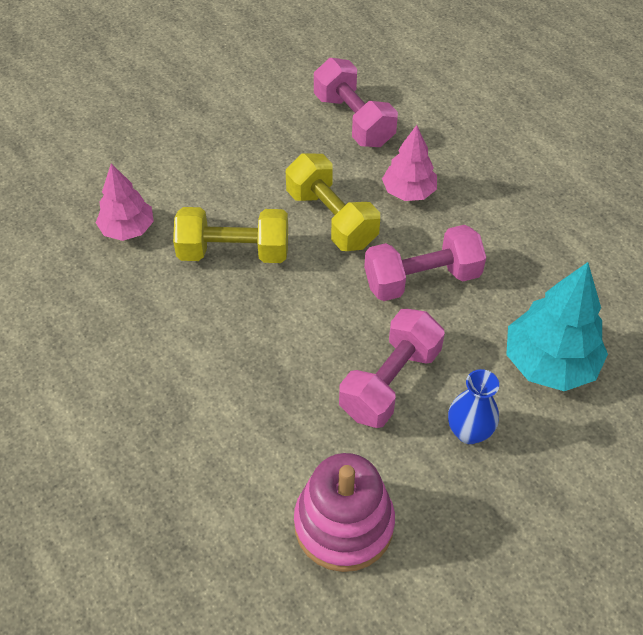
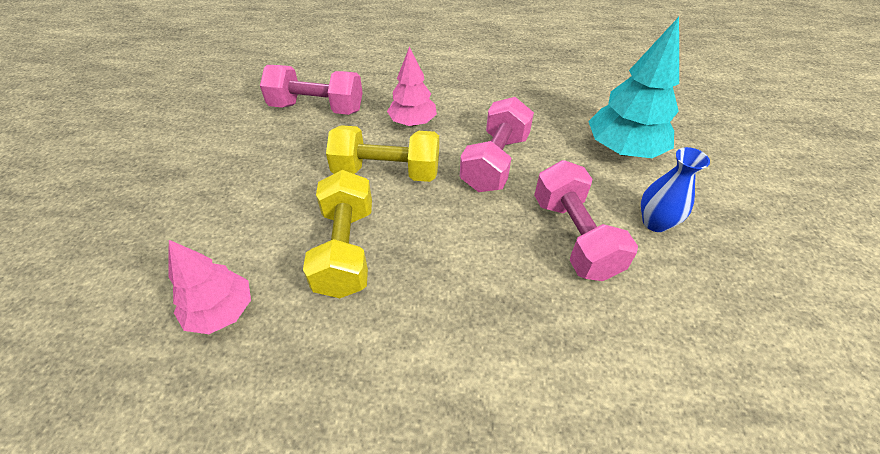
camera: 50 degrees left, 5 degrees down
(233, 252) = (346, 249): yellow dumbbell -> yellow dumbbell turned 45 degrees counterclockwise
(344, 524) = (703, 361): pink stacking toy -> none

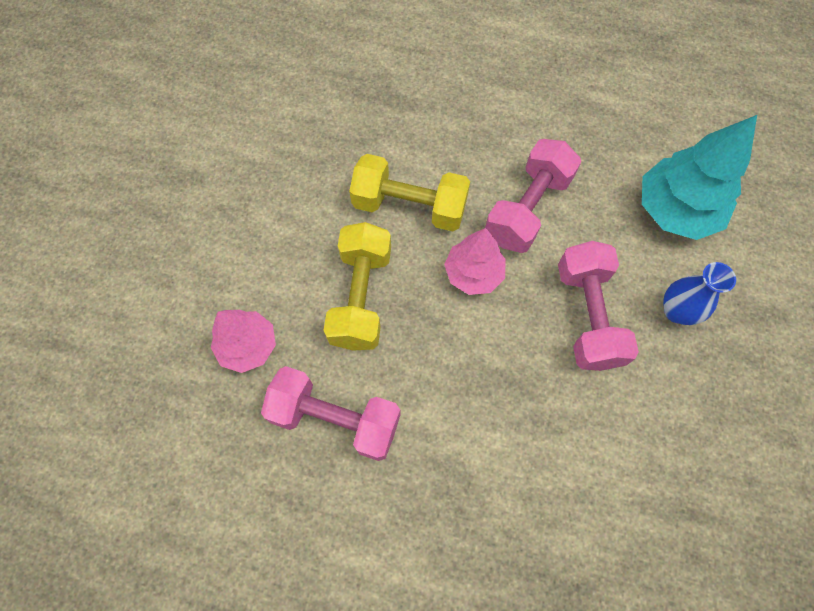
camera: 10 degrees right, 20 degrees up
(317, 108) = (340, 101): pink dumbbell -> pink dumbbell (335, 418)
(412, 122) = (446, 138): pink tree -> pink tree (473, 273)

